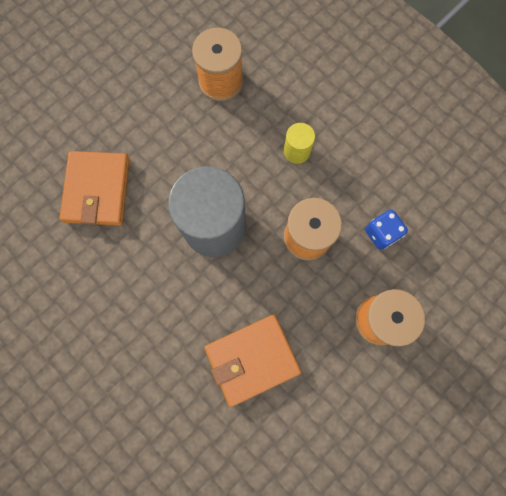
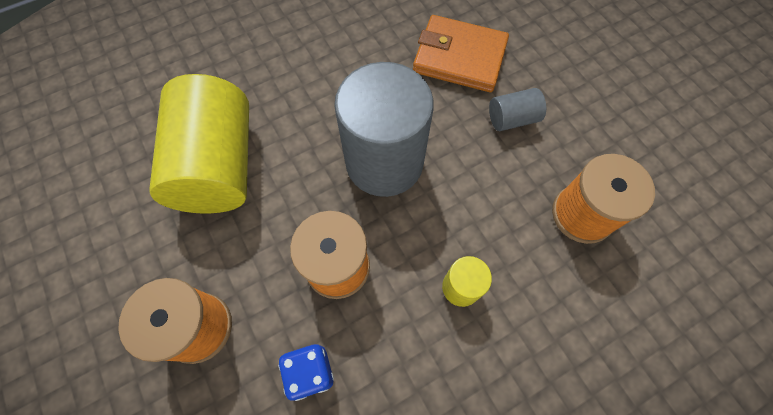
camera: 105 degrees right, 10 degrees down
(151, 139) = (512, 119): none -> grey cylinder
(252, 359) = (218, 165): orange wallet -> yellow cylinder

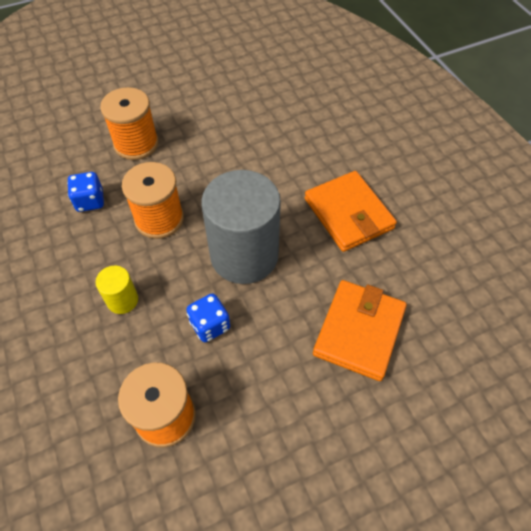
camera: 95 degrees right, 10 degrees down
(218, 165) = (255, 148): yellow cylinder -> none
(321, 66) = (348, 214): none -> orange wallet
(476, 186) = (210, 325): none -> blue dice
(512, 119) = (280, 370): grey cylinder -> none

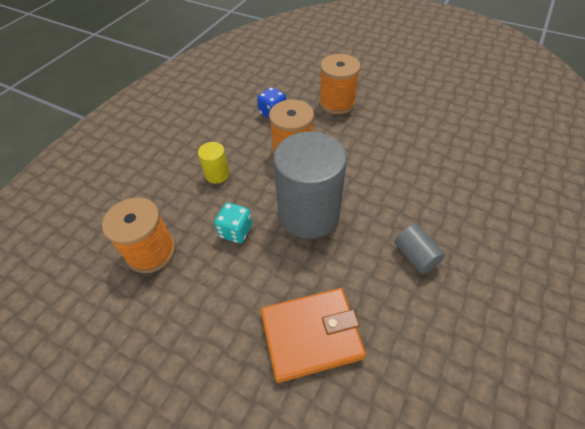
camera: 55 degrees right, 5 degrees down
(210, 325) = (236, 231): blue dice -> turquoise dice
(348, 214) = (415, 256): orange wallet -> grey cylinder

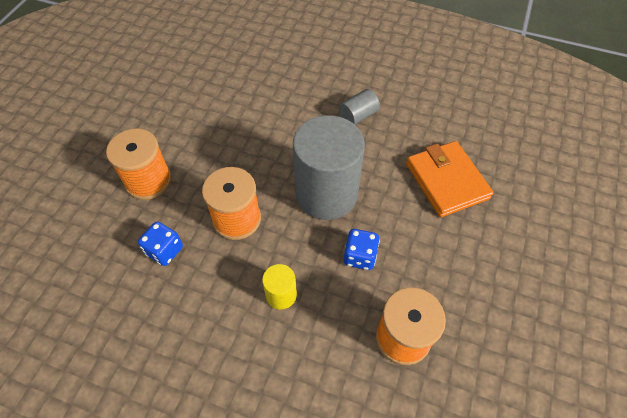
camera: 100 degrees left, 5 degrees up
(236, 231) = (360, 256): turquoise dice -> blue dice

